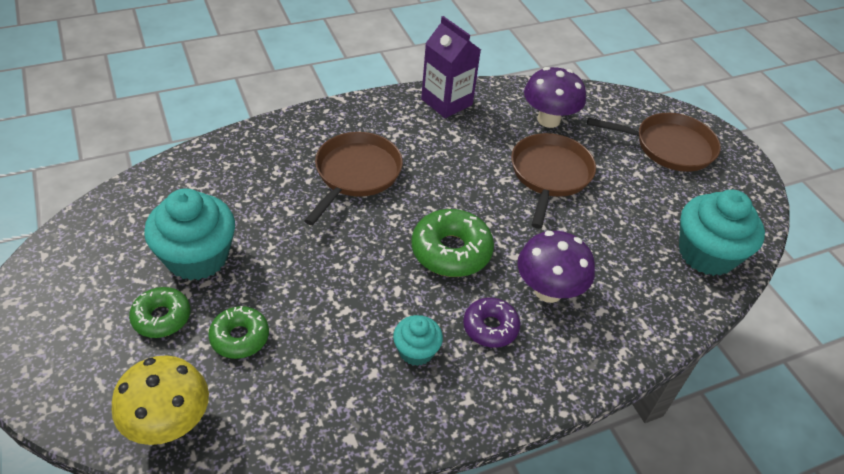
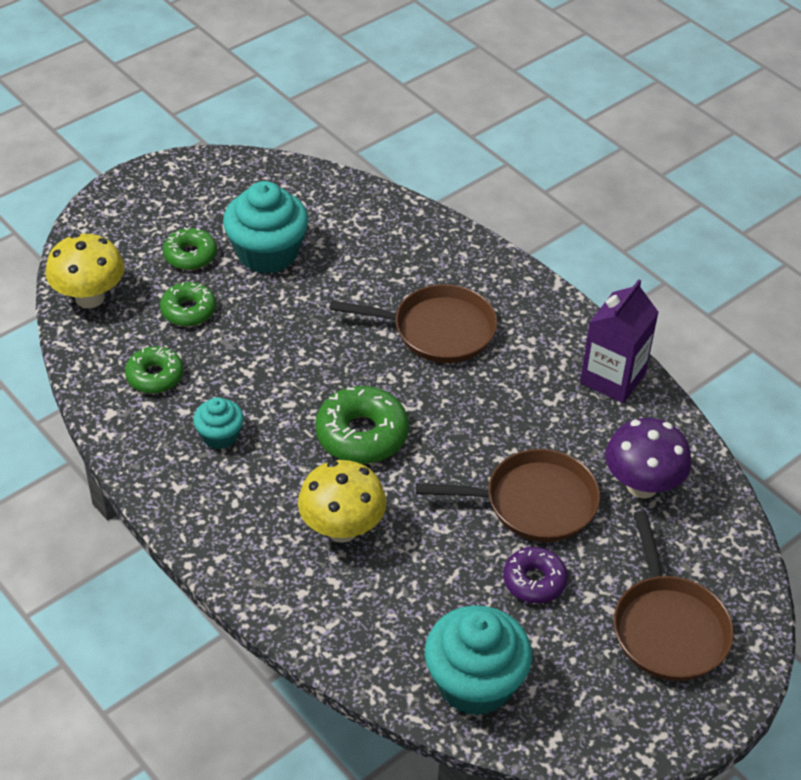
camera: 75 degrees right, 0 degrees up
(317, 387) = (155, 376): none -> green donut
(490, 327) = (271, 487): purple donut -> purple donut (534, 581)
(548, 291) = (342, 529): purple mushroom -> yellow mushroom

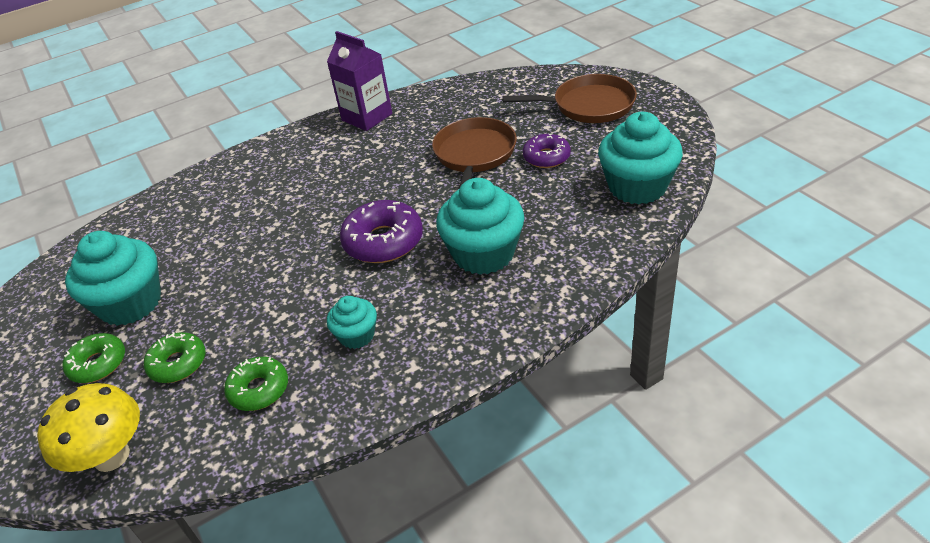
camera: 75 degrees left, 5 degrees down
(342, 529) = (483, 253): yellow mushroom -> turquoise cupcake
(362, 435) = (383, 241): green donut -> purple donut
(438, 330) = (283, 197): brown pan -> none
(642, 485) = (468, 110): purple mushroom -> none

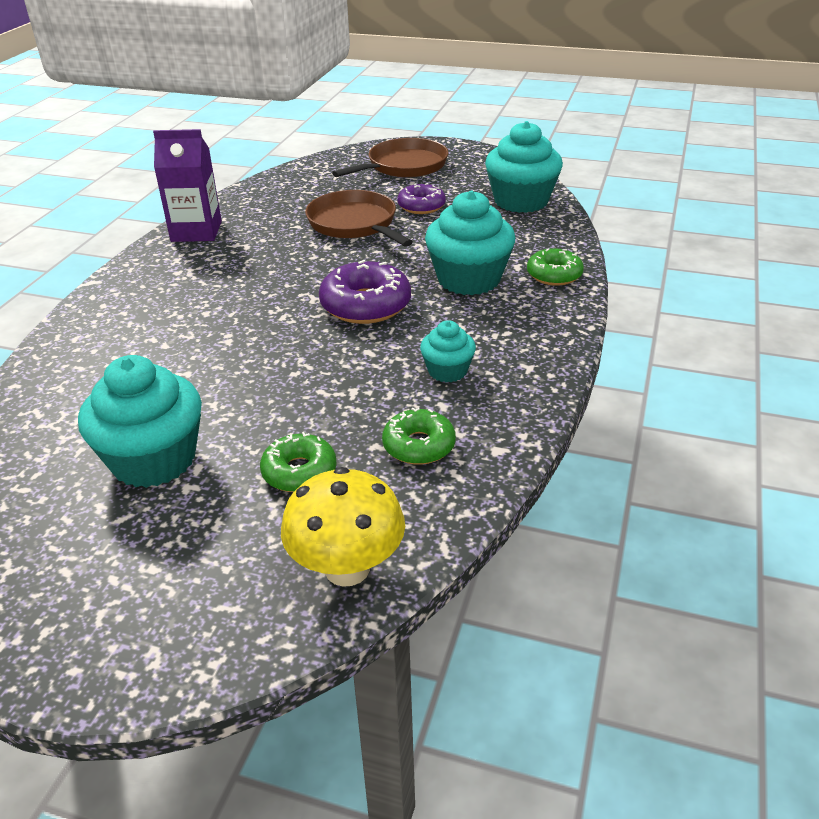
camera: 45 degrees left, 5 degrees down
(98, 364) = (200, 519): green donut -> green donut (554, 275)

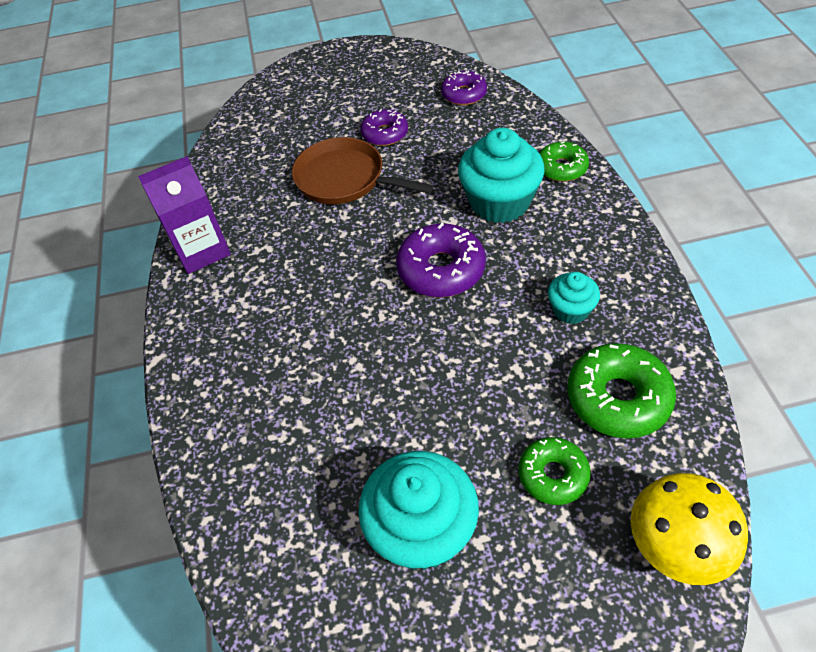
camera: 25 degrees left, 15 degrees up
(404, 166) = (325, 90): brown pan -> none
(419, 445) = (618, 398): green donut -> green donut, size x1.57
(521, 201) = (464, 94): turquoise cupcake -> purple donut

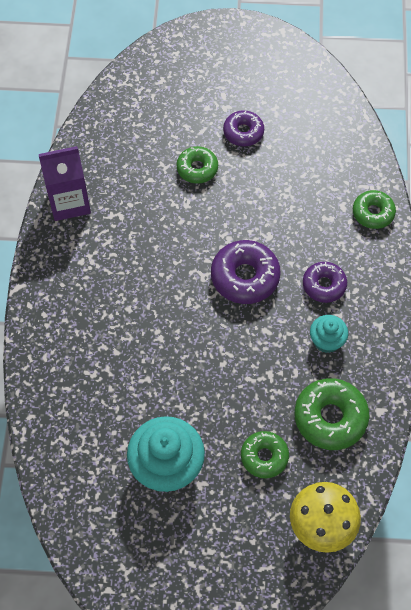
camera: 10 degrees right, 10 degrees up
(345, 179) = (197, 169): brown pan -> green donut
(464, 94) = (323, 111): purple donut -> purple donut (324, 285)
(499, 202) = (311, 230): turquoise cupcake -> none

